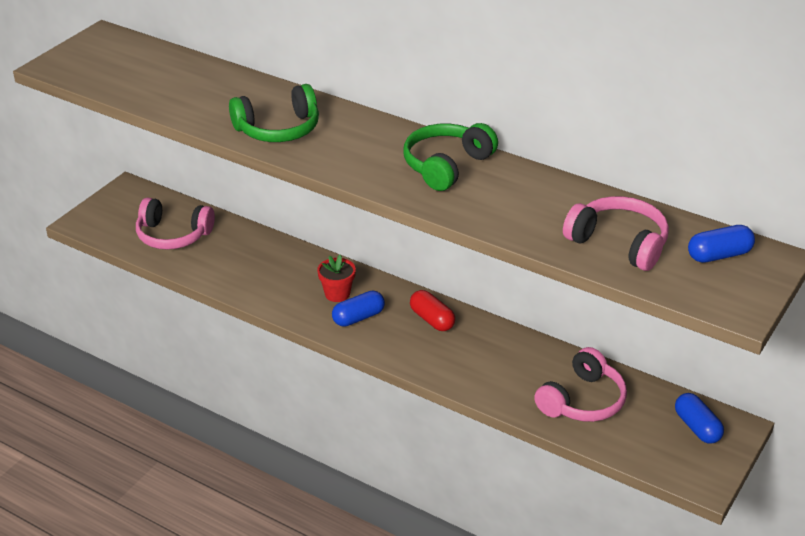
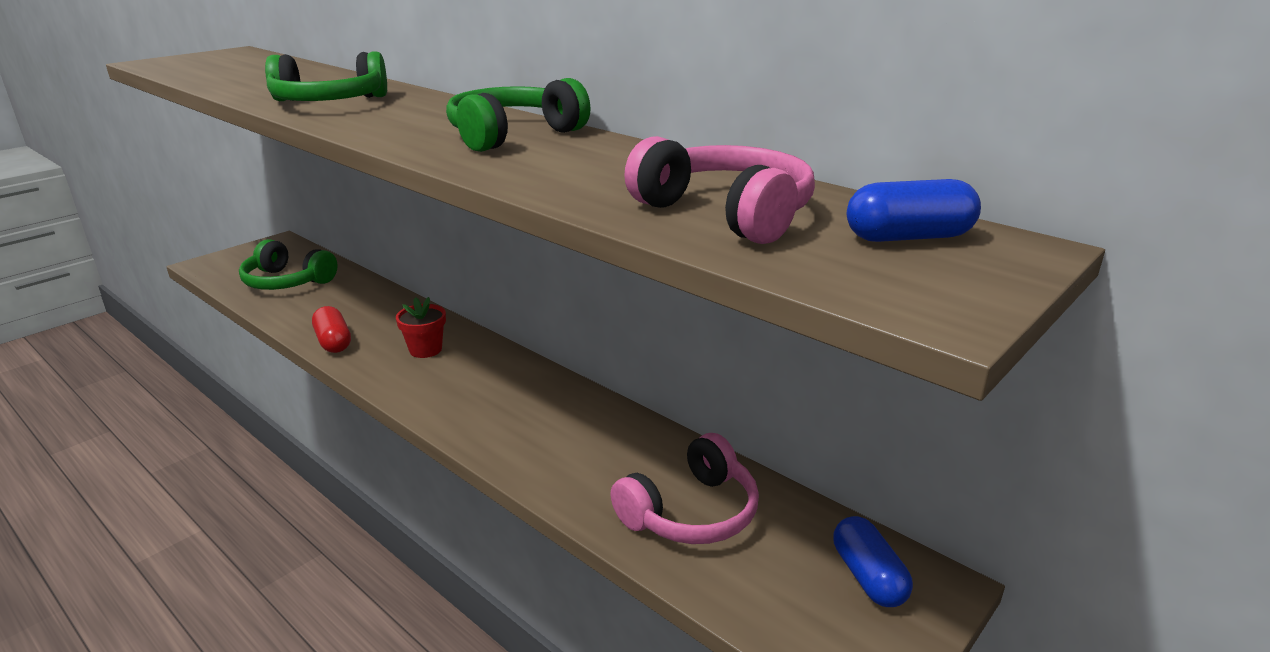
camera: 10 degrees right, 10 degrees down
(173, 235) = (287, 282): pink headphones -> green headphones
(358, 317) = (434, 376): blue capsule -> none
(432, 320) = (525, 387): red capsule -> red capsule (333, 342)

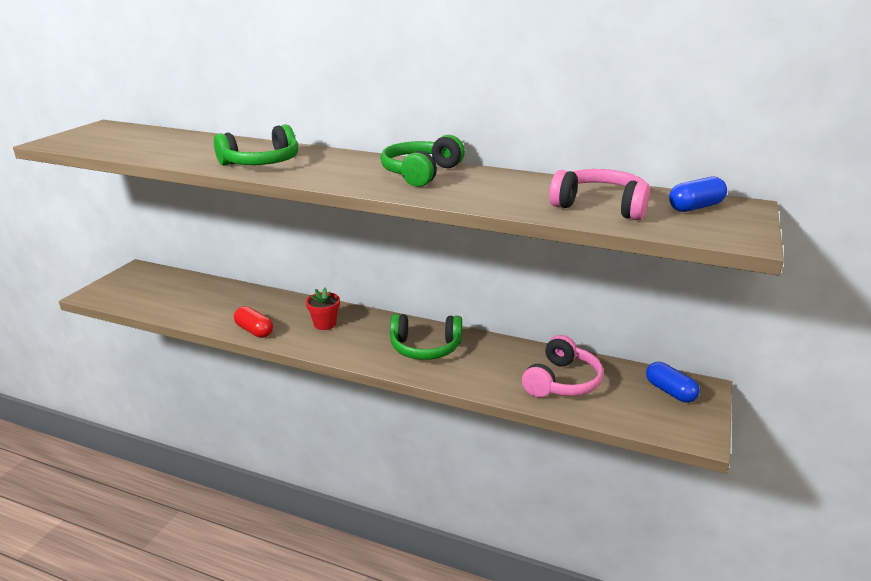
camera: 20 degrees left, 0 degrees up
(287, 282) = (175, 296): green headphones -> green headphones (425, 348)

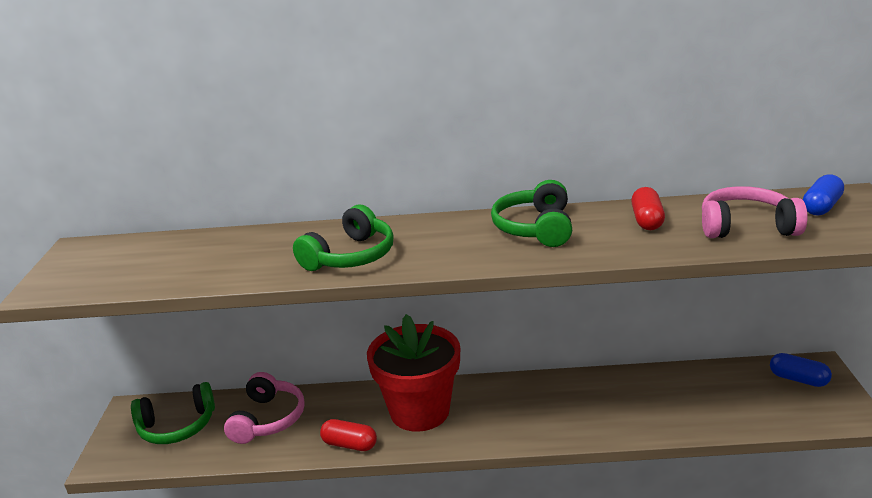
camera: 20 degrees left, 0 degrees up
(325, 324) = (419, 411): red flower pot -> red flower pot, size x2.35
(425, 348) = (546, 405): green headphones -> green headphones (177, 426)
(519, 186) = (647, 220): none -> red capsule
(562, 381) = (702, 400): pink headphones -> pink headphones (268, 419)

